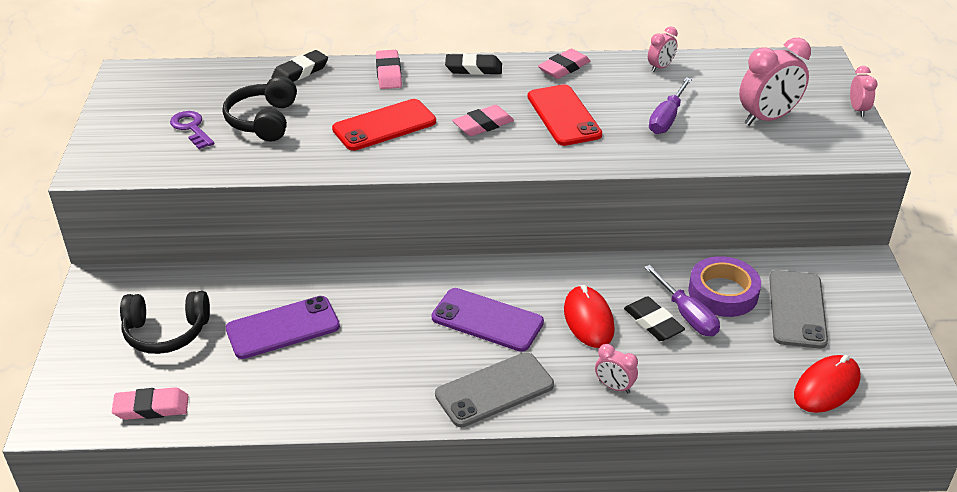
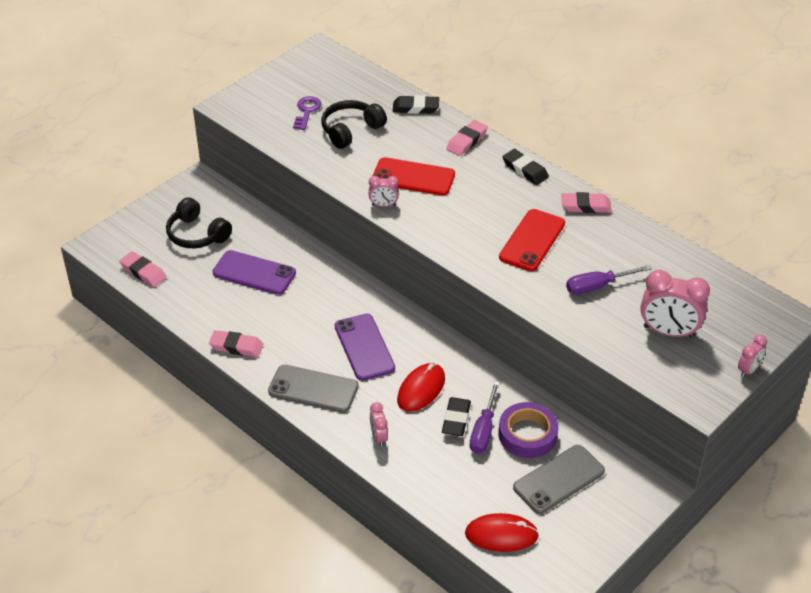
camera: 45 degrees right, 5 degrees up
(483, 125) = (472, 214): pink eraser -> pink eraser (236, 346)
(660, 67) = (654, 247): pink clock -> pink clock (383, 205)

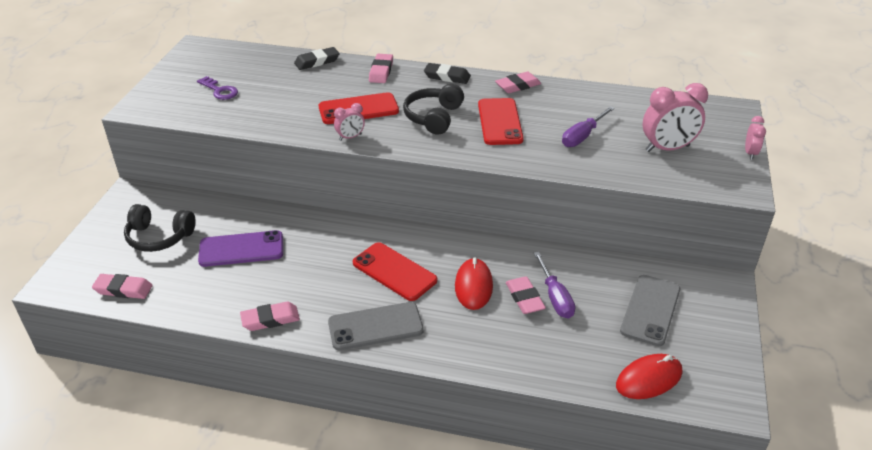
camera: 30 degrees left, 5 degrees down
(307, 111) = (220, 91): purple key -> purple key turned 150 degrees clockwise
(351, 130) = (273, 93): black headphones -> black headphones (434, 117)
(364, 347) = (394, 272): purple phone -> red phone
(379, 437) = (470, 343): pink clock -> none
(456, 419) = (524, 298): black eraser -> pink eraser
(527, 434) = (593, 285): purple tape -> none

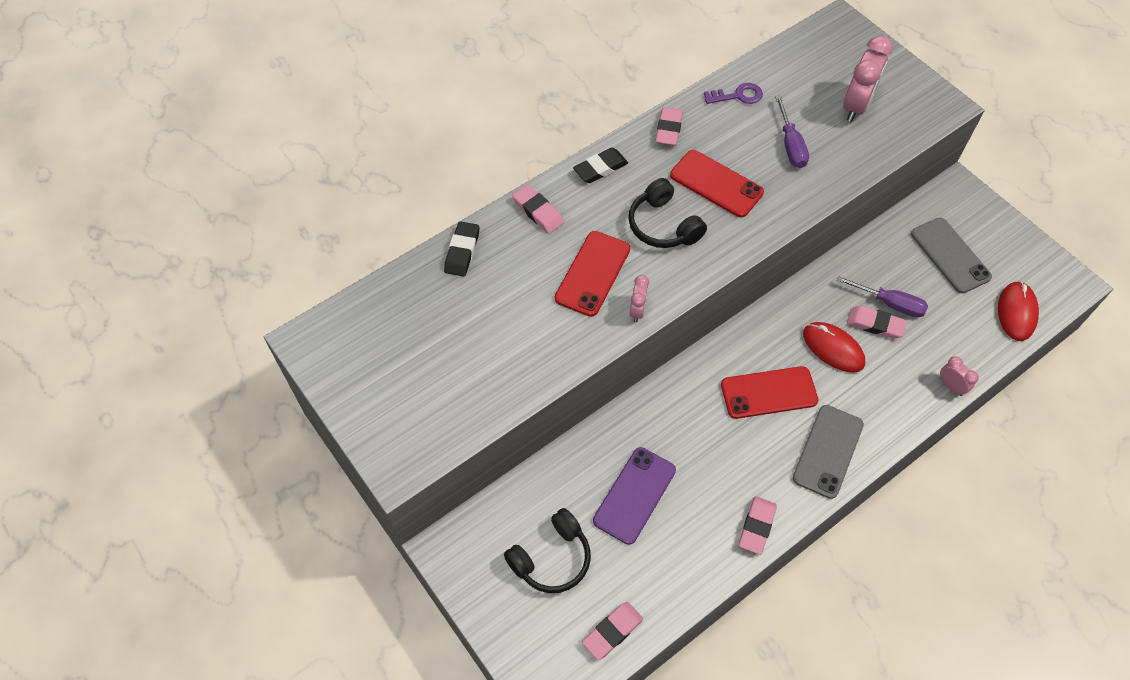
camera: 50 degrees left, 20 degrees up
(220, 91) = (437, 370): purple key -> purple key (738, 96)
(750, 153) = (906, 63): pink clock -> pink clock (951, 386)

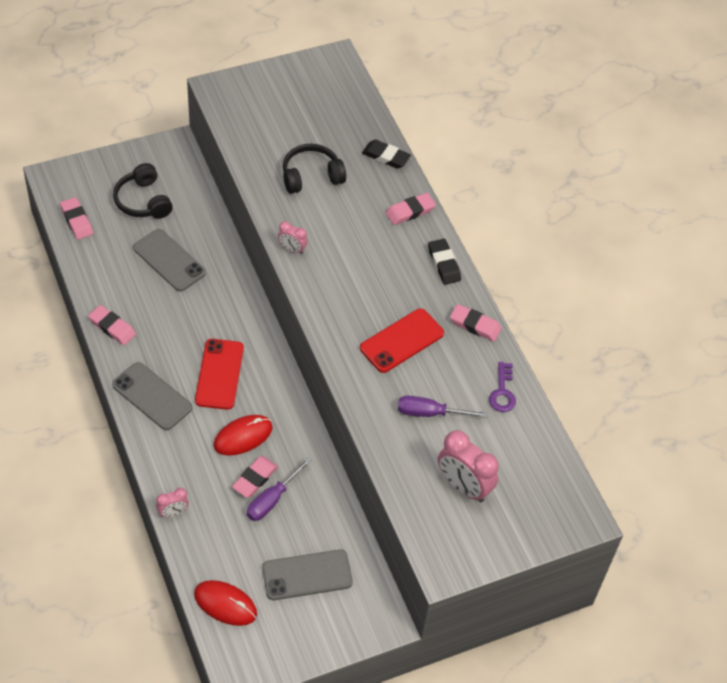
camera: 100 degrees right, 5 degrees down
(593, 273) = (337, 231): red phone -> none
(634, 495) = (169, 260): purple phone -> grey phone
(663, 225) = (369, 290): black headphones -> black headphones (311, 176)

